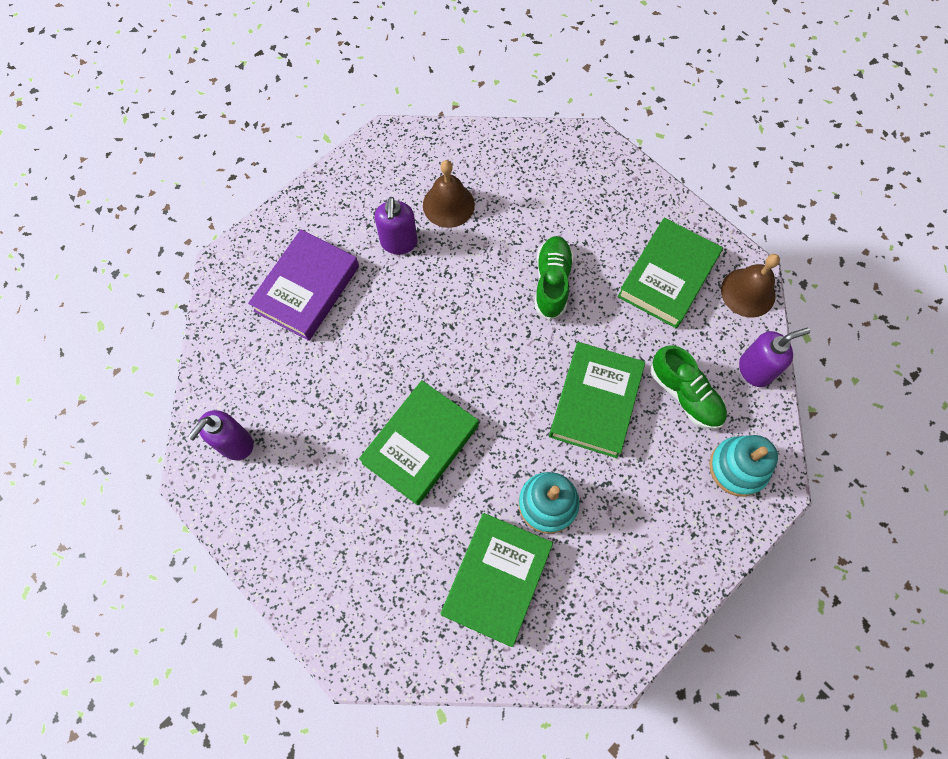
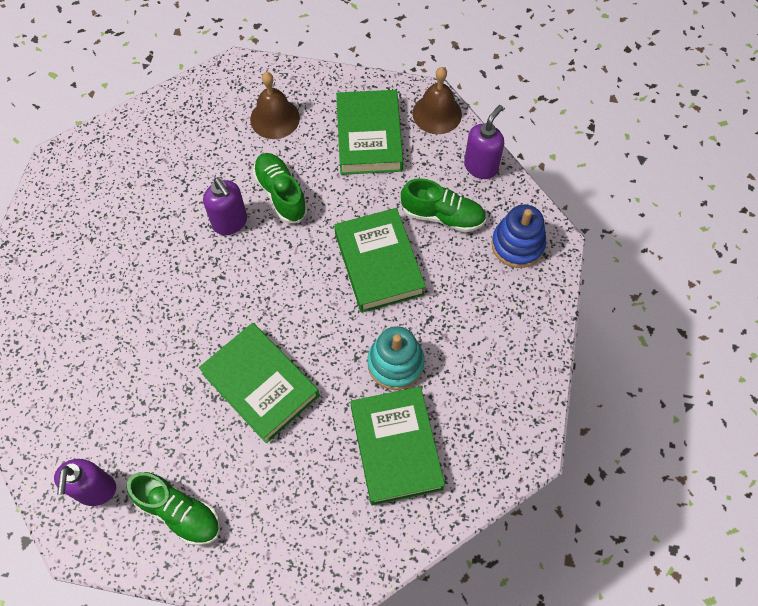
camera: 35 degrees left, 5 degrees down
(285, 508) = (179, 512): none -> green shoe
(306, 288) = (71, 322): purple book -> none
(399, 243) = (129, 237): purple soap dispenser -> purple soap dispenser (230, 222)
(420, 444) = (260, 385): green book -> green book turned 45 degrees counterclockwise
(448, 205) = (151, 183): brown bell -> brown bell (275, 118)
(738, 467) = (517, 245): turquoise stacking toy -> blue stacking toy

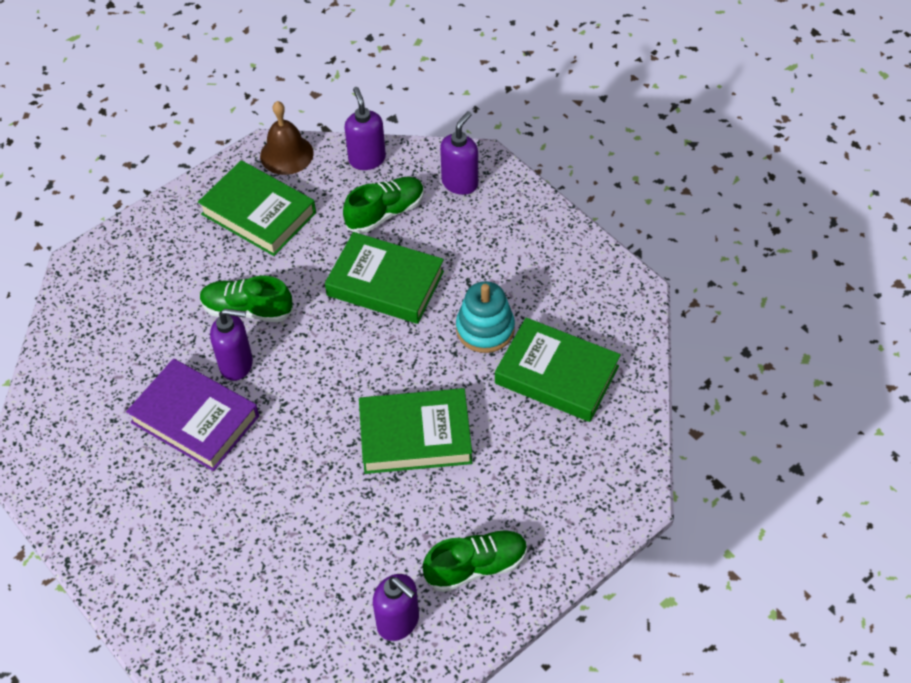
camera: 50 degrees left, 10 degrees down
(166, 232) = (195, 419): none -> purple book
(275, 118) = (166, 267): brown bell -> none
(517, 245) = (460, 183): blue stacking toy -> purple soap dispenser

